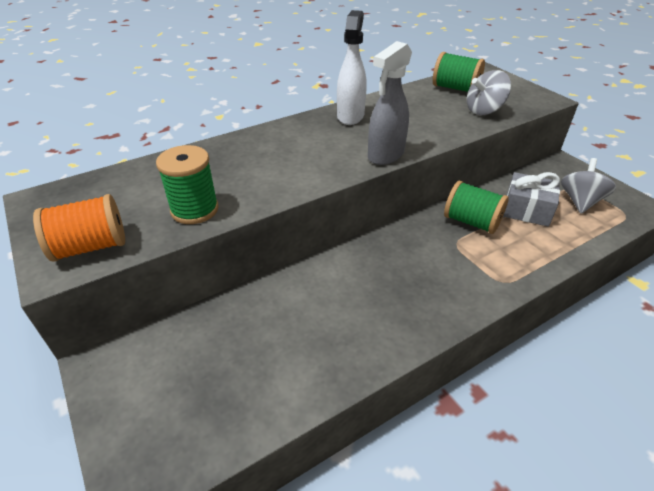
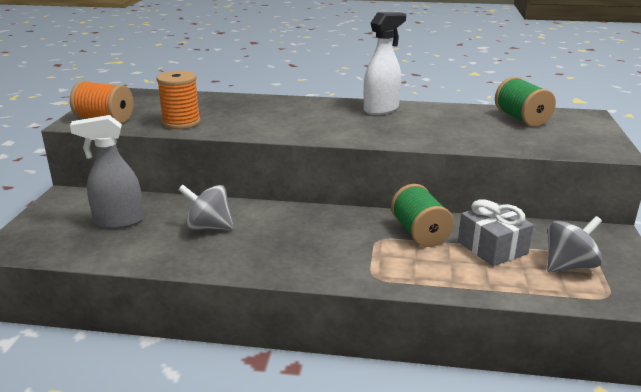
camera: 40 degrees right, 15 degrees down
(194, 210) = (181, 122): green spool -> orange spool
(385, 155) = (359, 138): grey spray bottle -> grey spray bottle (118, 221)
(484, 110) = (516, 139): grey spinning top -> grey spinning top (208, 227)

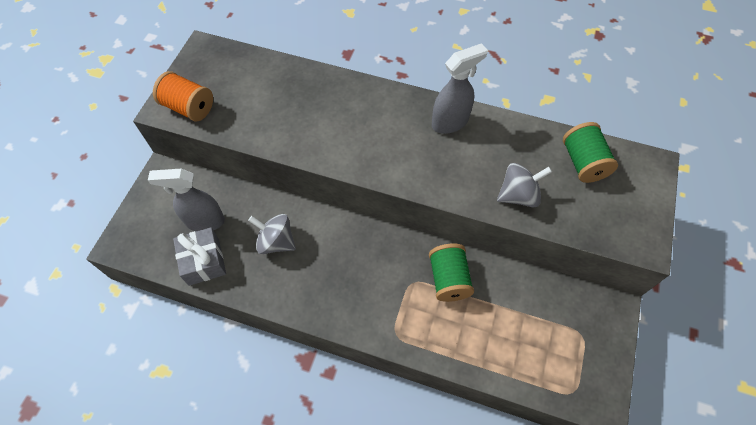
camera: 10 degrees right, 35 degrees up
(181, 122) = (257, 124): orange spool -> none
(381, 109) = (450, 122): white spray bottle -> grey spray bottle
(492, 248) = (503, 311): grey gift -> grey gift (204, 261)
(568, 266) = (558, 347): grey spinning top -> grey spinning top (518, 195)

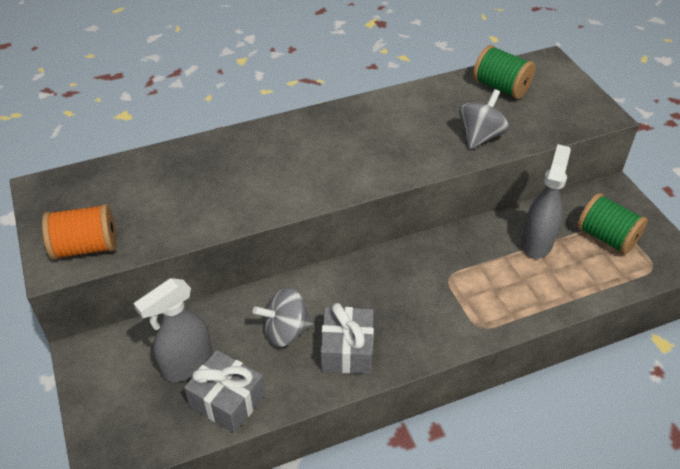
camera: 40 degrees left, 15 degrees down
(298, 283) = (347, 350): none -> grey gift
(448, 279) = (475, 254): green spool -> green spool (606, 237)
(450, 122) = (366, 116): grey spray bottle -> grey spray bottle (537, 242)

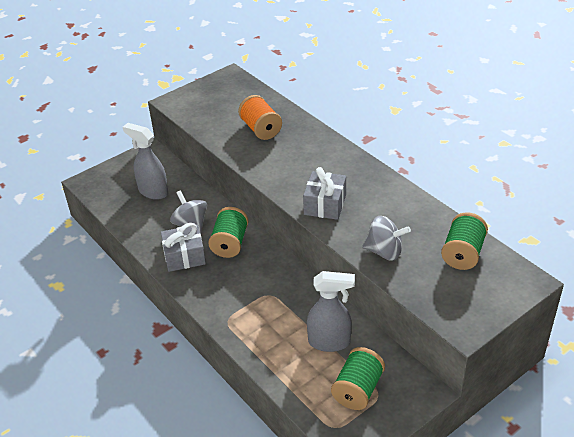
camera: 75 degrees right, 5 degrees down
(86, 247) = (189, 106): orange spool -> orange spool (261, 129)
(227, 400) = (132, 215): grey gift -> grey gift (325, 204)
(343, 296) = (230, 243): none -> green spool

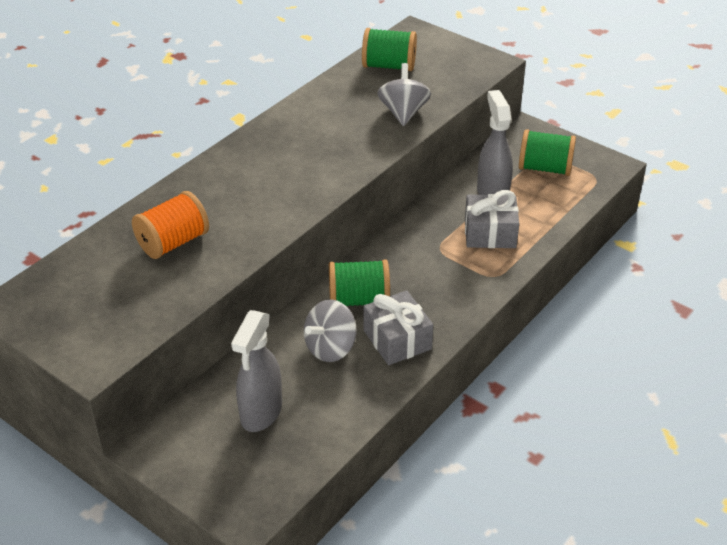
camera: 105 degrees left, 0 degrees up
(325, 204) = (334, 162): grey gift -> grey gift (490, 233)

